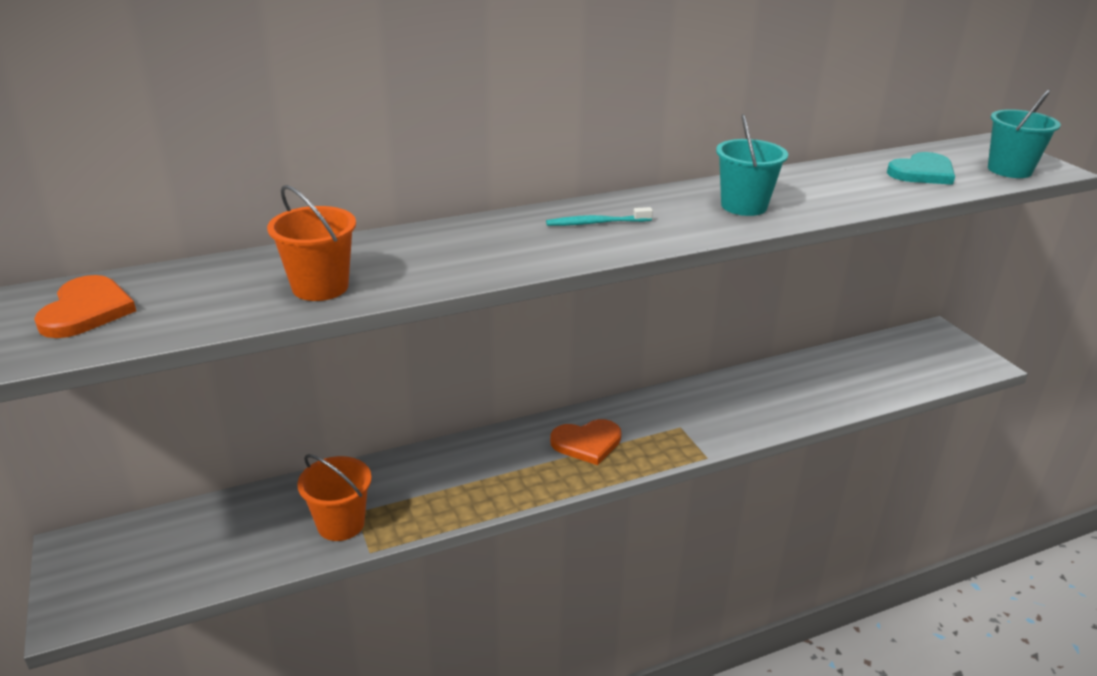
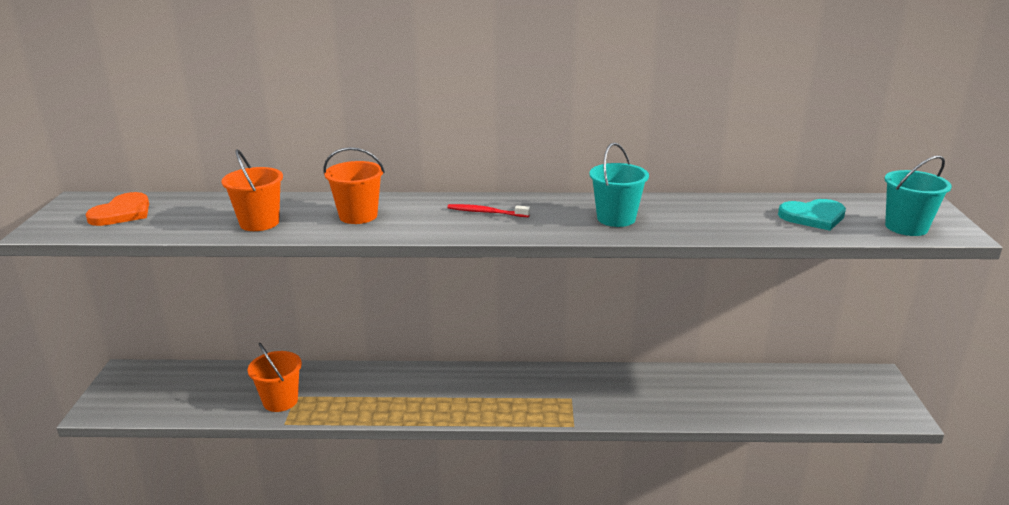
camera: 25 degrees right, 5 degrees down
(445, 254) = (358, 216): none -> orange bucket
(587, 443) = (488, 391): orange heart -> none
(596, 223) = (486, 212): turquoise toothbrush -> red toothbrush

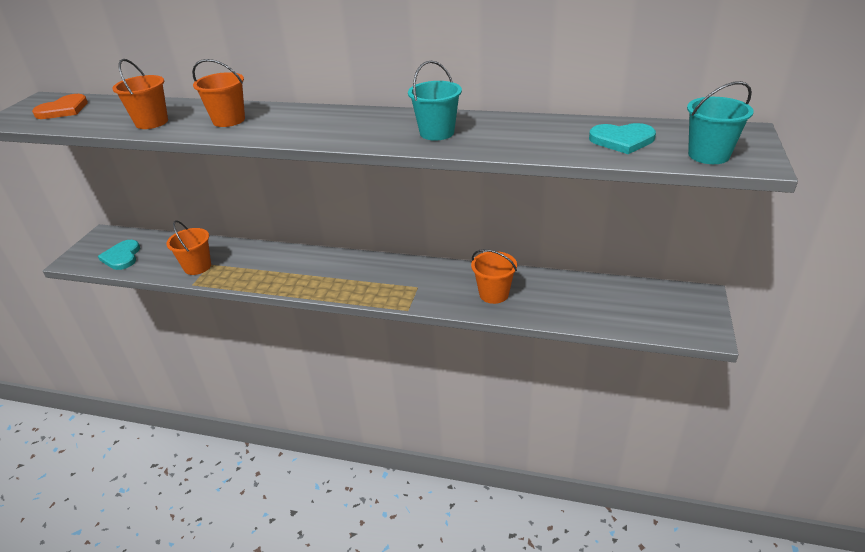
camera: 15 degrees right, 10 degrees up
(167, 398) = (122, 257): none -> turquoise heart
(486, 212) = (331, 122): red toothbrush -> none
(662, 397) = (494, 294): none -> orange bucket

